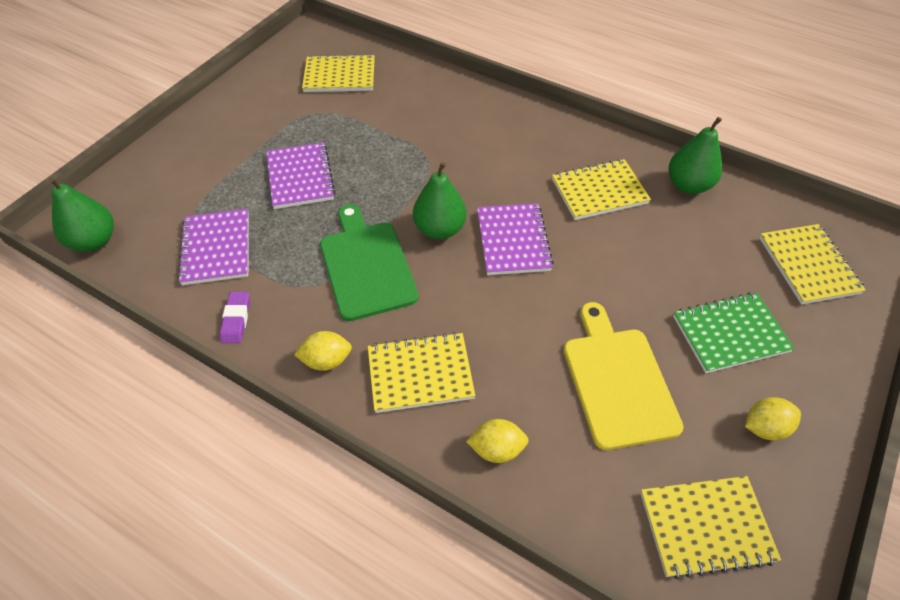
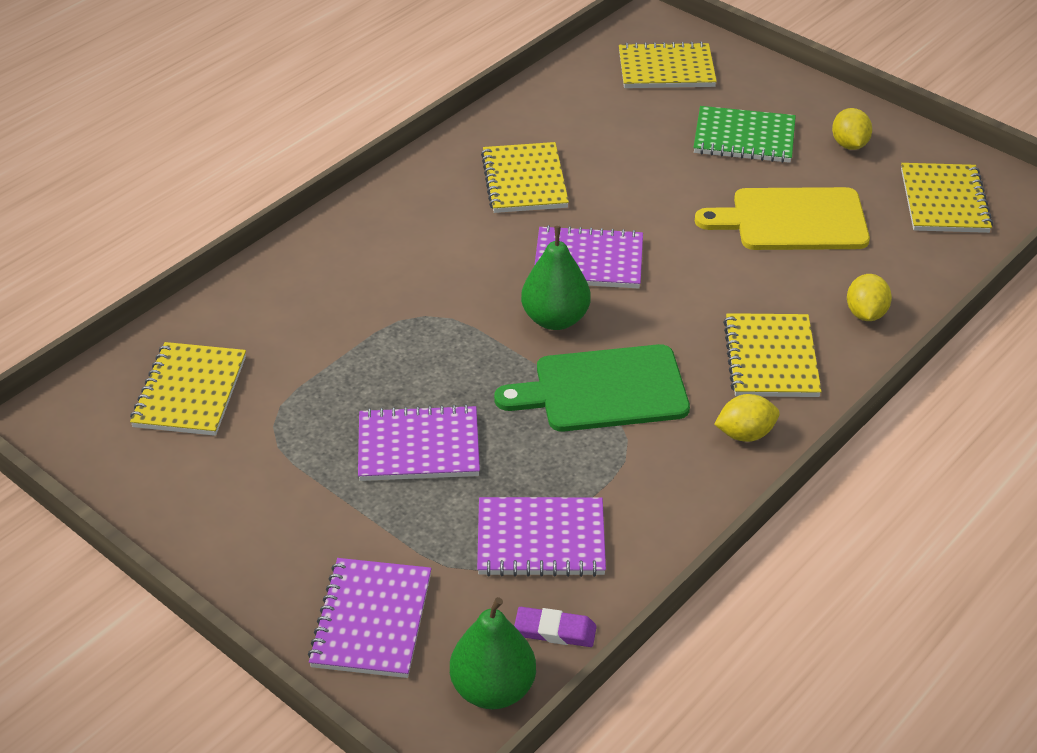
camera: 80 degrees left, 10 degrees down
(155, 180) = (372, 620): none -> purple notebook
(236, 319) = (672, 517): purple eraser -> purple eraser (555, 631)
(326, 360) = (745, 434): yellow lemon -> yellow lemon turned 75 degrees clockwise
(688, 185) = (532, 115): green pear -> none
(730, 334) = (744, 138): green notebook -> green notebook turned 75 degrees counterclockwise

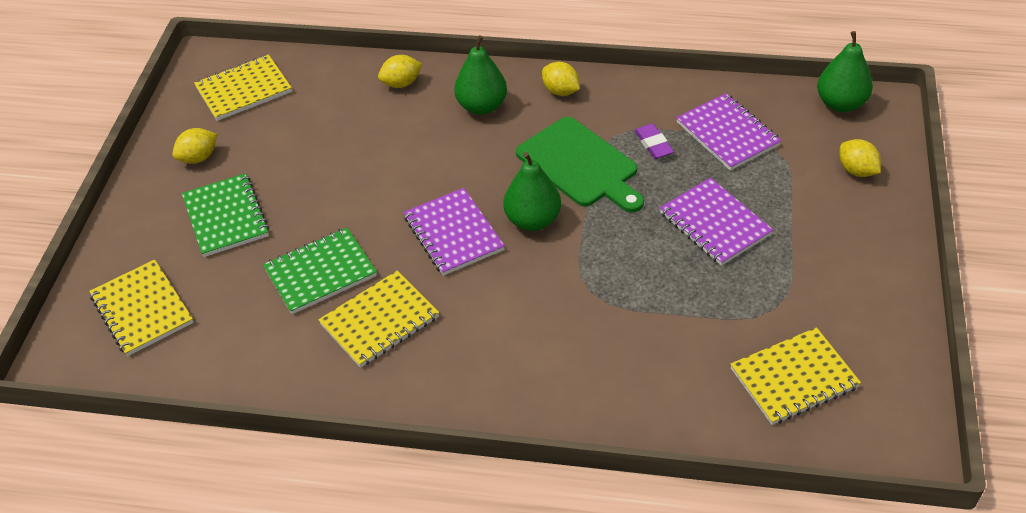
camera: 120 degrees left, 5 degrees up
(372, 620) = (856, 170): purple notebook -> yellow lemon
(555, 631) = (780, 99): purple eraser -> purple eraser (653, 144)
(616, 168) = (320, 273): none -> green notebook
(771, 358) = (482, 106): yellow notebook -> green pear
(792, 220) = (321, 151): yellow cutting board -> none

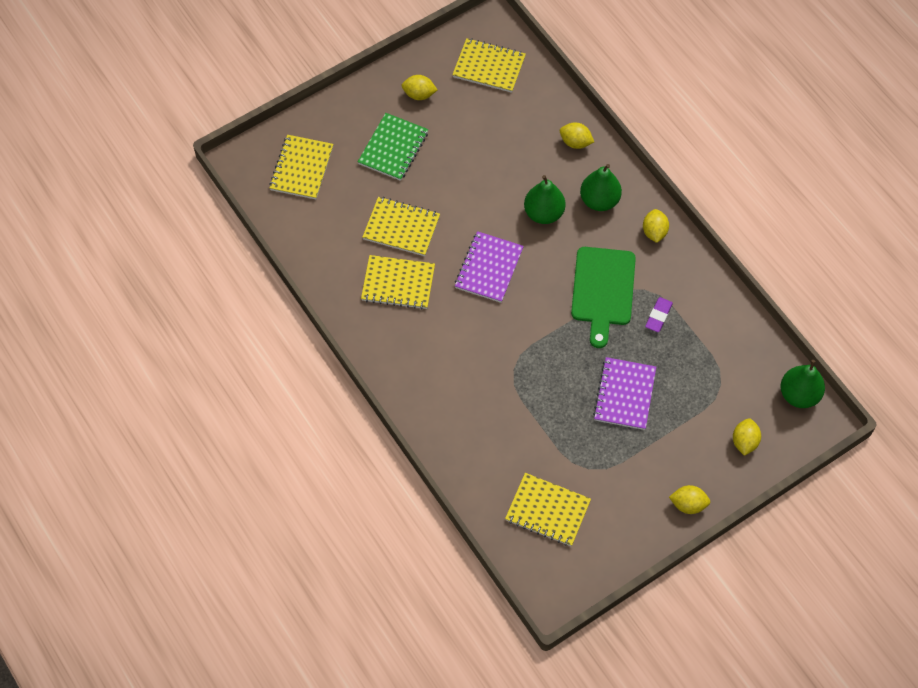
camera: 45 degrees right, 15 degrees up
(320, 273) = (401, 228): green notebook -> yellow notebook
(532, 220) = (536, 299): green pear -> green pear (543, 213)
(727, 134) = (707, 350): purple notebook -> none
(891, 256) = (688, 504): none -> yellow lemon

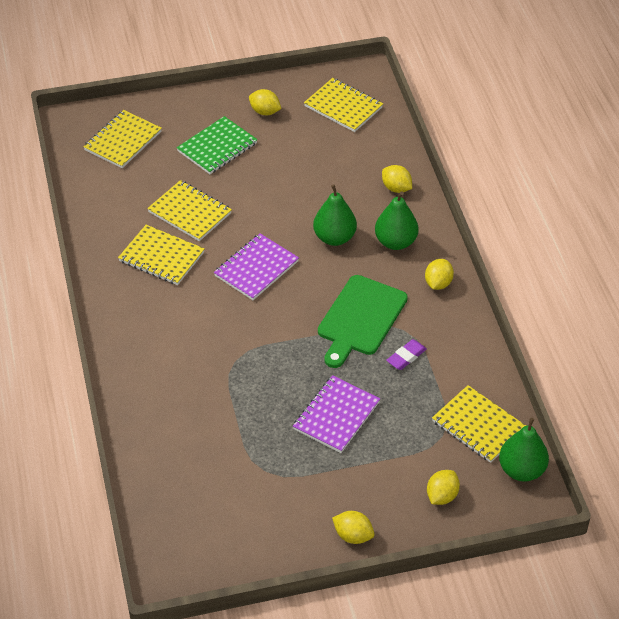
camera: 20 degrees right, 15 degrees down
(547, 510) = (203, 496): yellow notebook -> yellow notebook (478, 426)

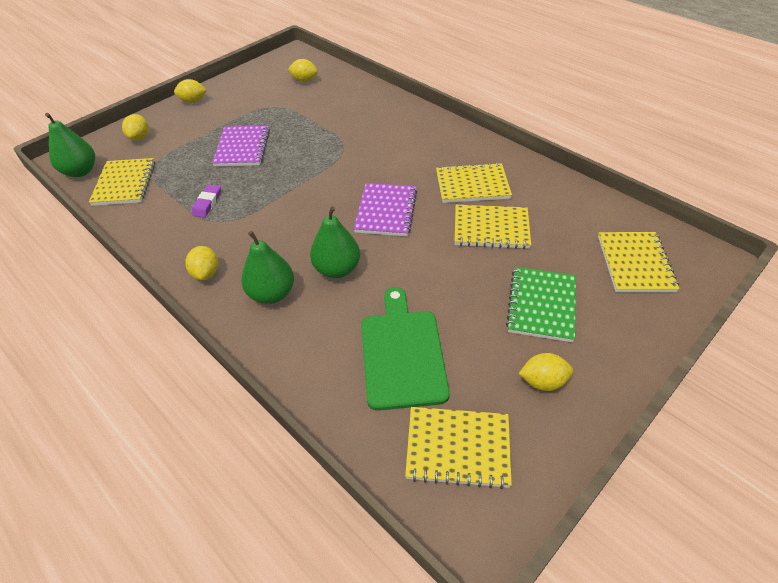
camera: 150 degrees right, 0 degrees up
(360, 319) = (264, 213): green cutting board -> green cutting board (402, 353)
(396, 188) = (308, 357): yellow lemon -> yellow lemon (304, 80)
(478, 426) = (125, 183): yellow notebook -> yellow notebook turned 75 degrees clockwise

